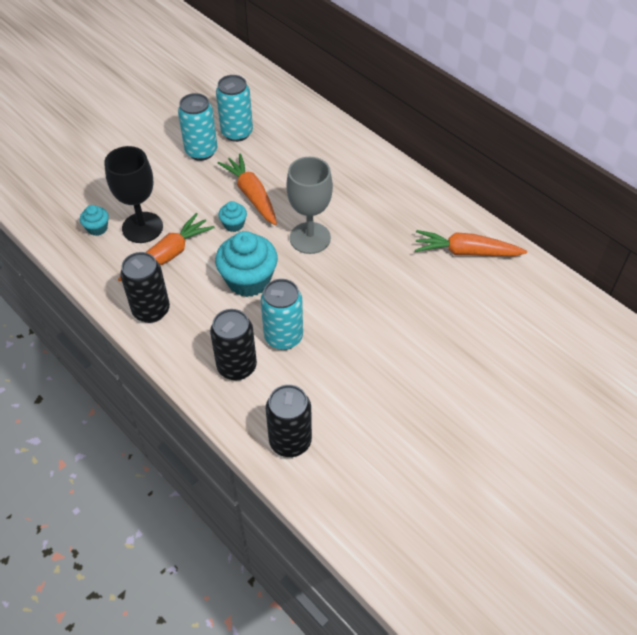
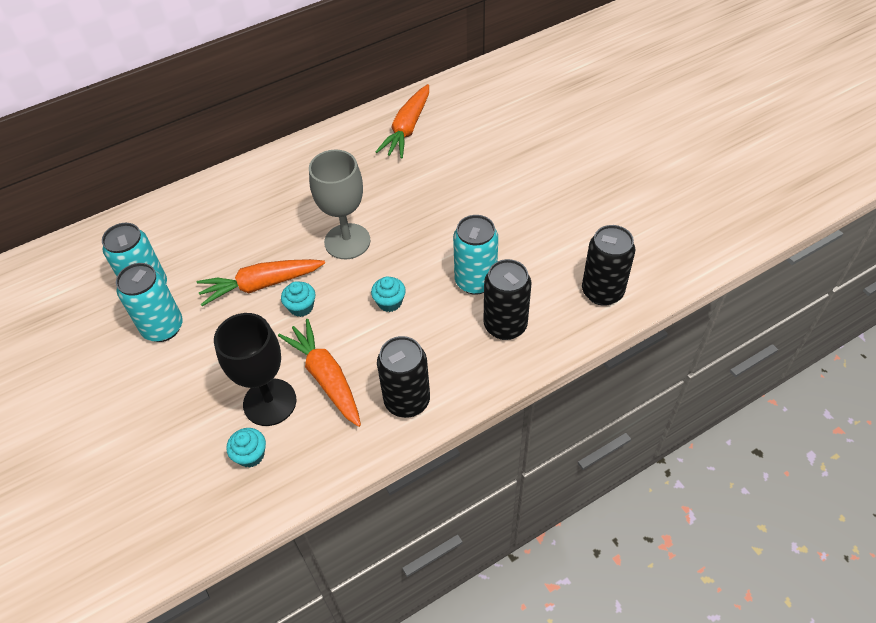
camera: 75 degrees left, 0 degrees up
(248, 280) = (389, 302): turquoise cupcake -> turquoise cupcake, size x0.49

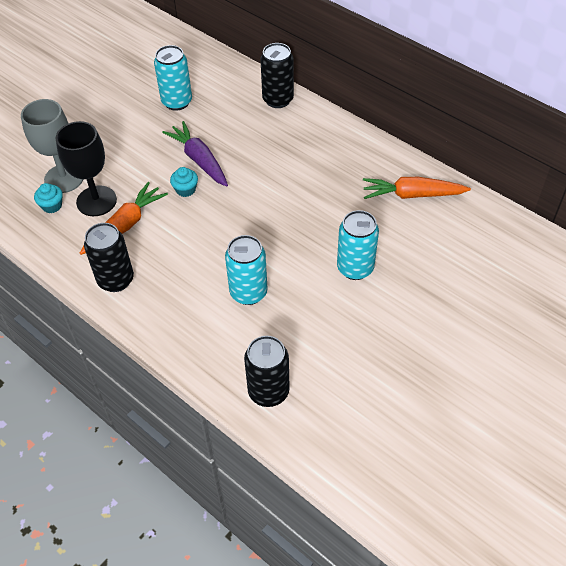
camera: 70 degrees right, 0 degrees up
(163, 328) = (144, 123): turquoise can -> turquoise can (355, 268)
(262, 285) = (199, 160): orange carrot -> purple carrot
(347, 241) = (261, 195): grey goblet -> grey goblet (64, 178)
(389, 302) = (207, 241): turquoise cupcake -> none
(505, 325) = (207, 325): black can -> black can (278, 100)

